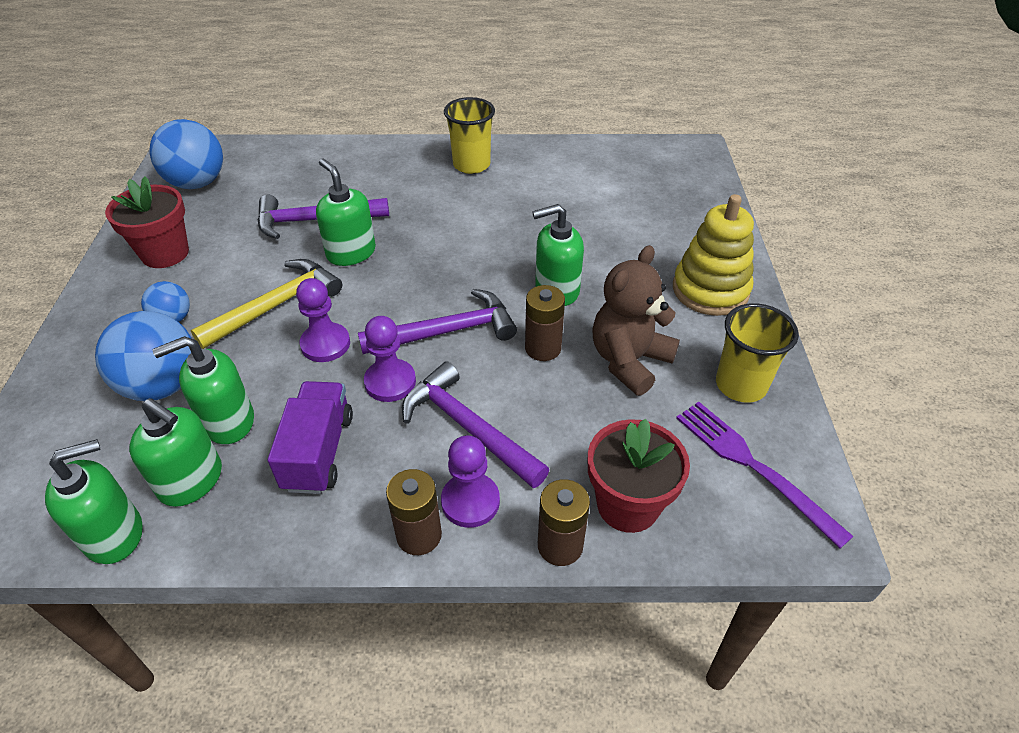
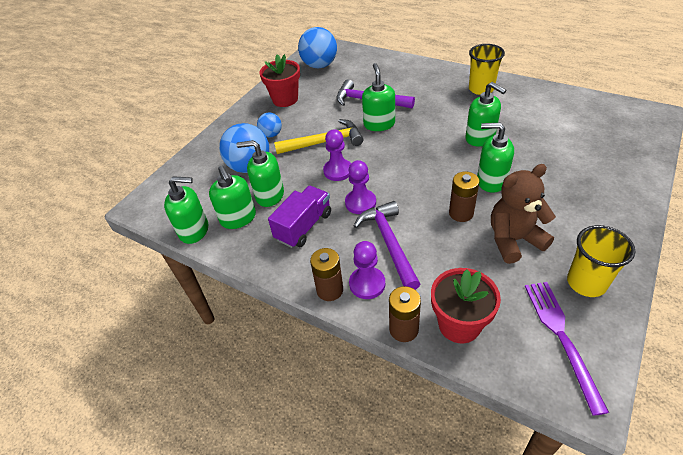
camera: 35 degrees right, 0 degrees up
(447, 332) = (408, 185): purple hammer -> none
(509, 234) = (480, 138): none -> green soap dispenser
(710, 290) = (603, 213): yellow stacking toy -> none

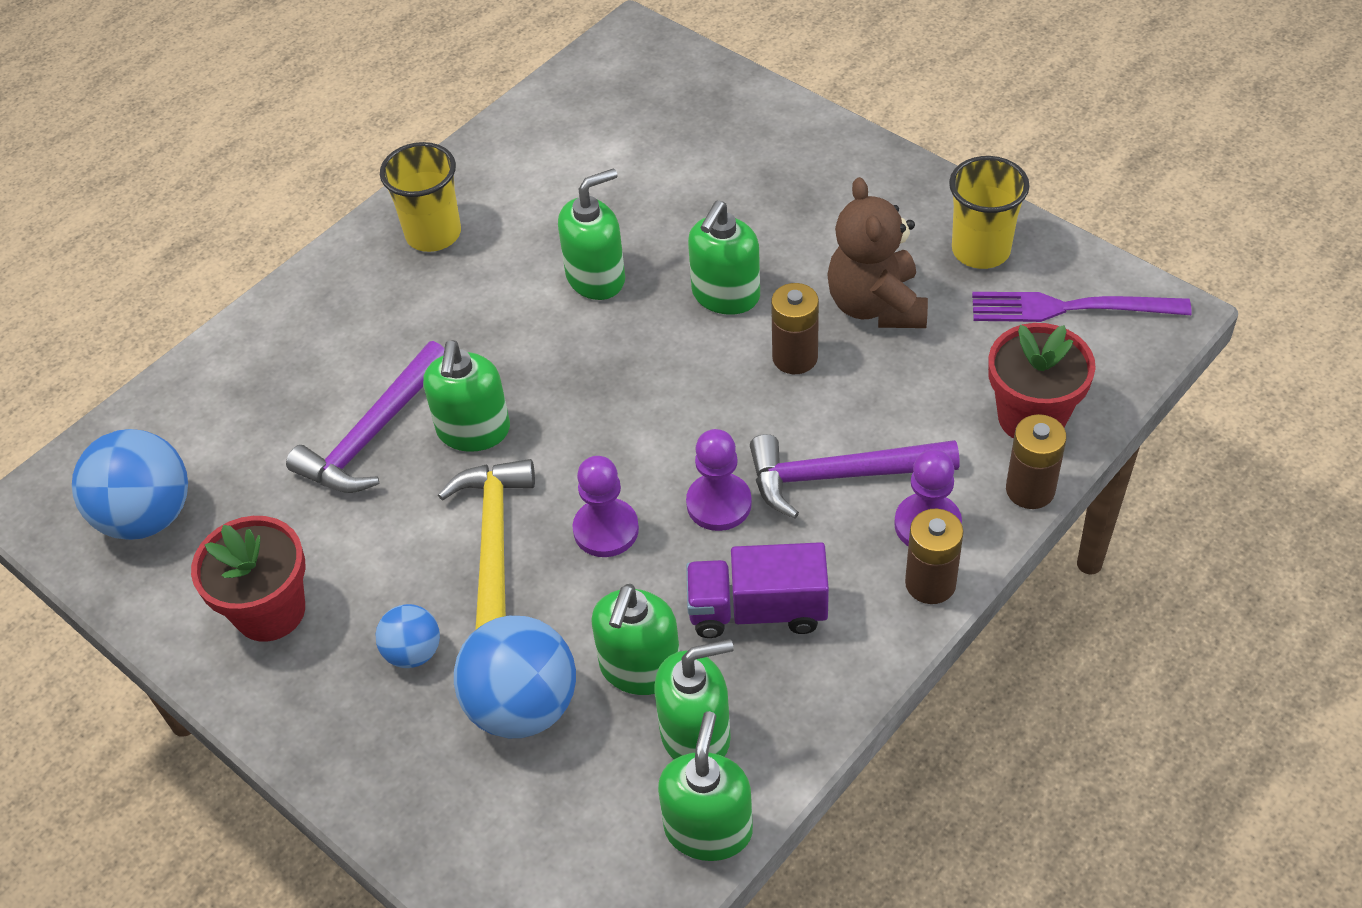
camera: 80 degrees left, 5 degrees up
(304, 226) = (757, 610): purple truck -> purple truck turned 45 degrees counterclockwise
(379, 124) = (473, 431): green soap dispenser -> green soap dispenser turned 90 degrees counterclockwise

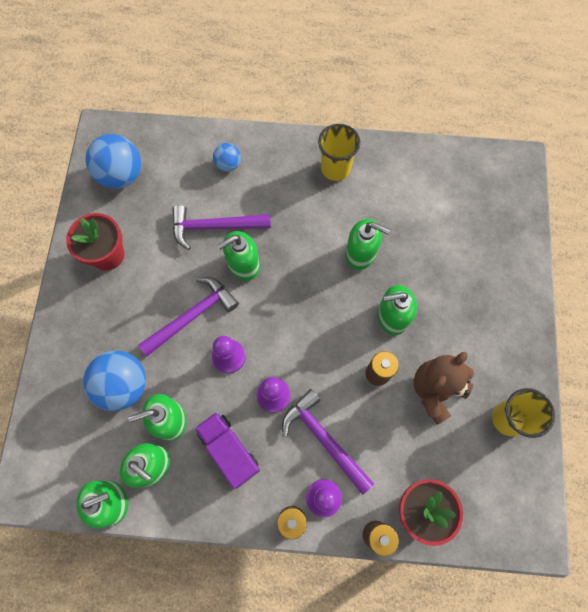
camera: 50 degrees right, 20 degrees up
(413, 652) = (122, 323): blue ball -> blue ball (228, 164)
(494, 543) = (193, 316): yellow hammer -> purple hammer
(1070, 308) = (503, 487): purple fork -> none

